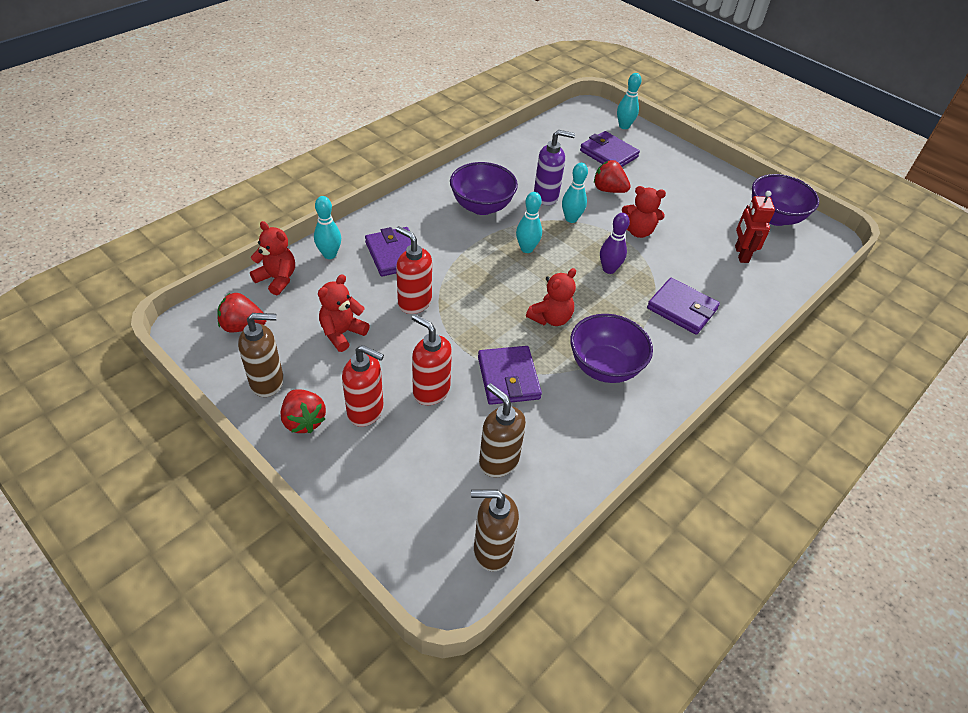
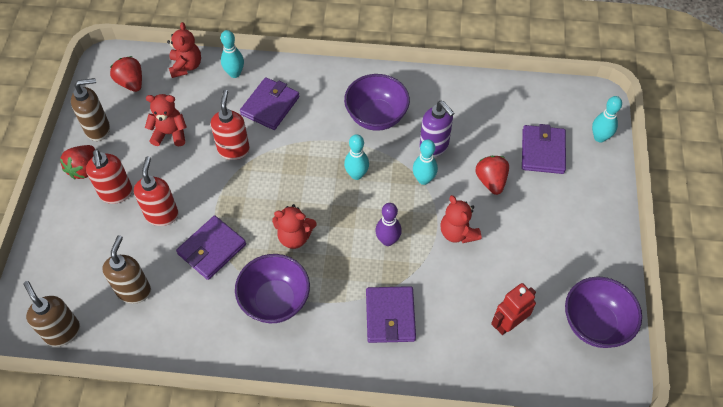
camera: 55 degrees right, 10 degrees up
(267, 382) = (98, 129): brown soap dispenser -> brown soap dispenser turned 60 degrees counterclockwise

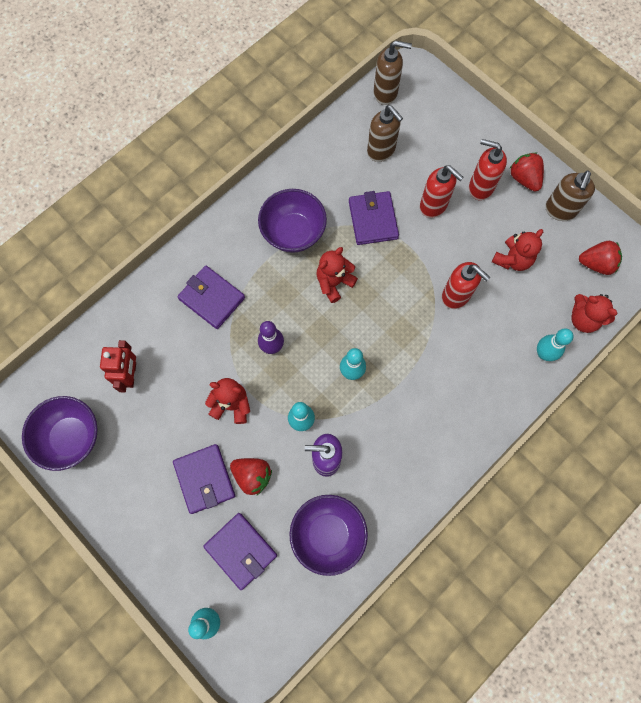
camera: 130 degrees right, 15 degrees up
(270, 106) = (481, 357): purple wallet -> purple wallet (205, 479)
(376, 116) = (398, 436): purple bowl -> purple bowl (328, 534)

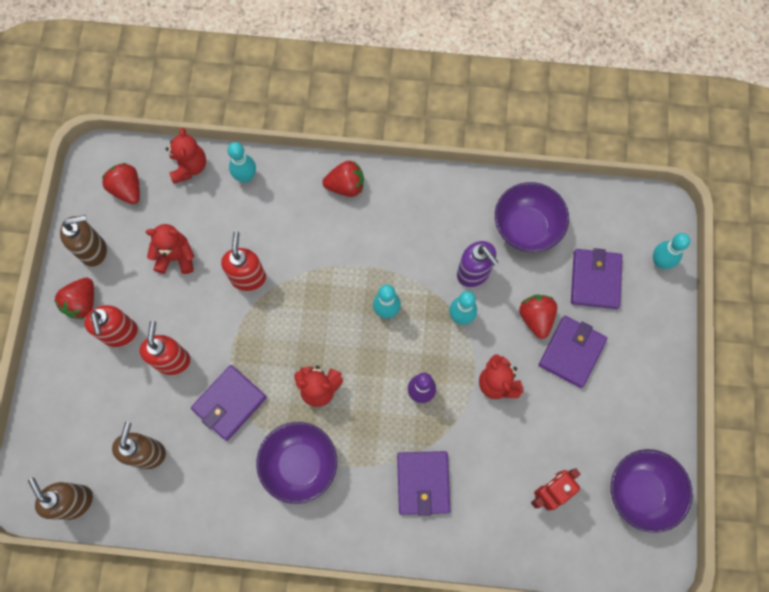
camera: 130 degrees left, 0 degrees up
(477, 422) = (346, 186): none -> red strawberry

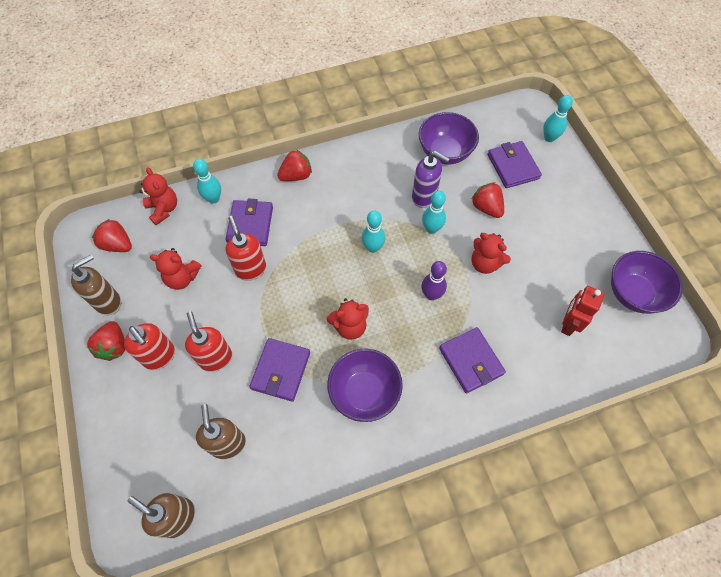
camera: 25 degrees left, 10 degrees down
(176, 257) = (182, 278): red teddy bear -> red teddy bear turned 150 degrees counterclockwise
(571, 352) = (525, 220): purple wallet -> purple wallet (250, 225)

